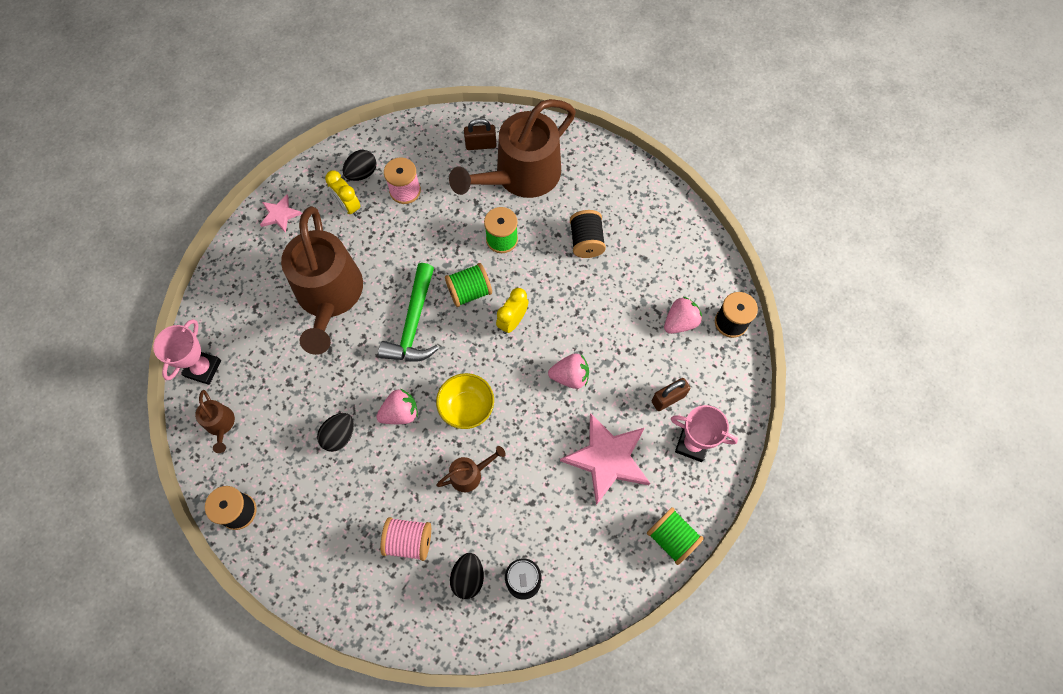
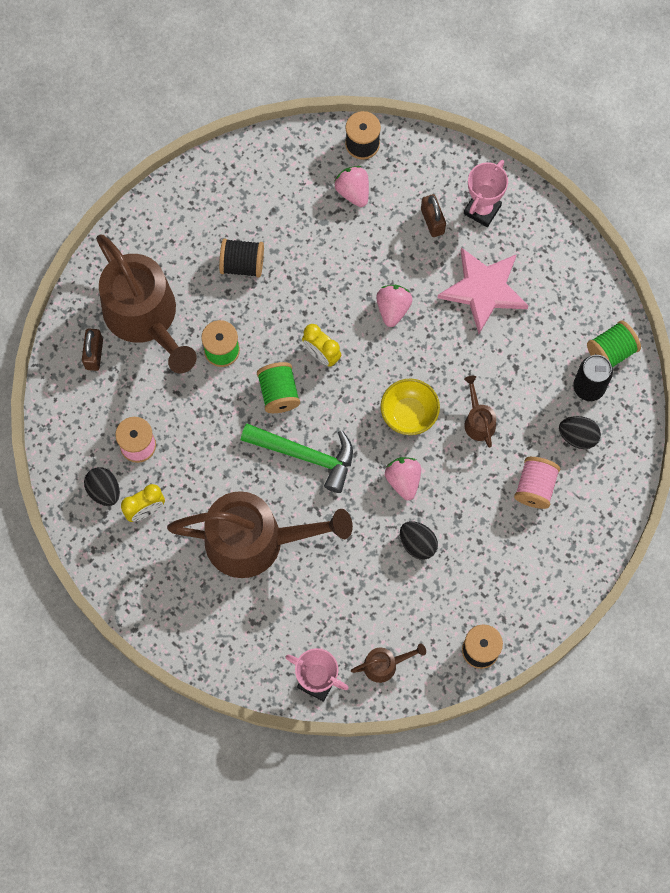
camera: 80 degrees left, 5 degrees up
(280, 214) = (140, 587): pink star -> none
(671, 538) = (568, 248): green spool -> green spool (611, 351)

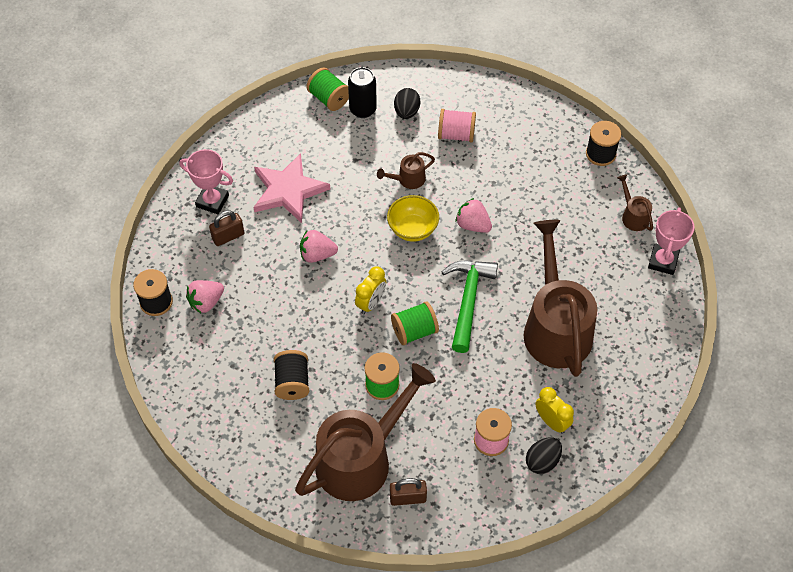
camera: 100 degrees left, 15 degrees down
(403, 480) = (473, 225): pink strawberry -> pink strawberry turned 60 degrees clockwise
(417, 543) = (525, 207): black egg -> none

